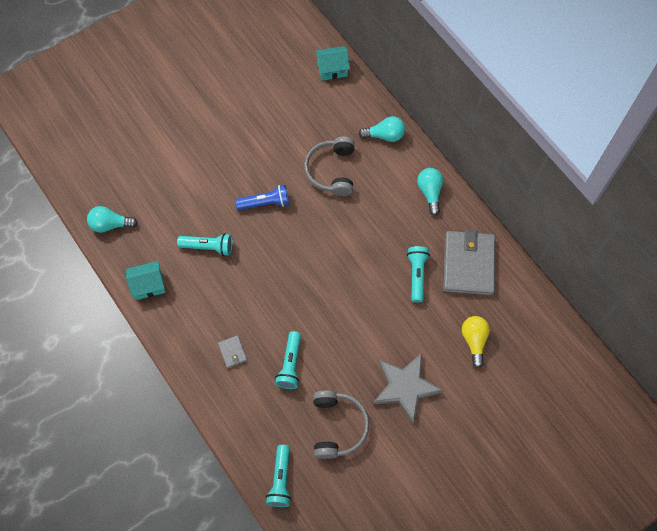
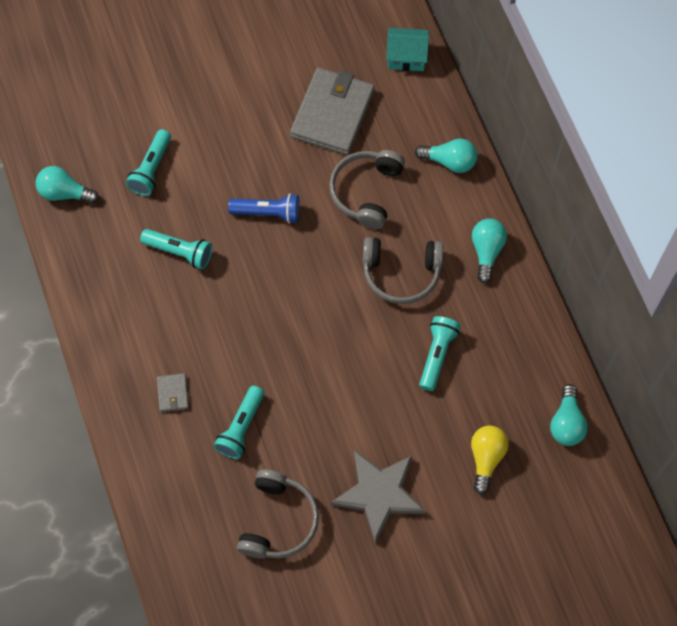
camera: 15 degrees right, 0 degrees up
(148, 285) = (91, 282): turquoise house -> none
(281, 480) = (188, 568): turquoise flashlight -> turquoise flashlight (151, 169)
(374, 223) = (401, 273): none -> grey headphones
(468, 264) = (509, 358): grey wallet -> grey wallet (332, 114)
(523, 300) = (566, 423): none -> turquoise light bulb

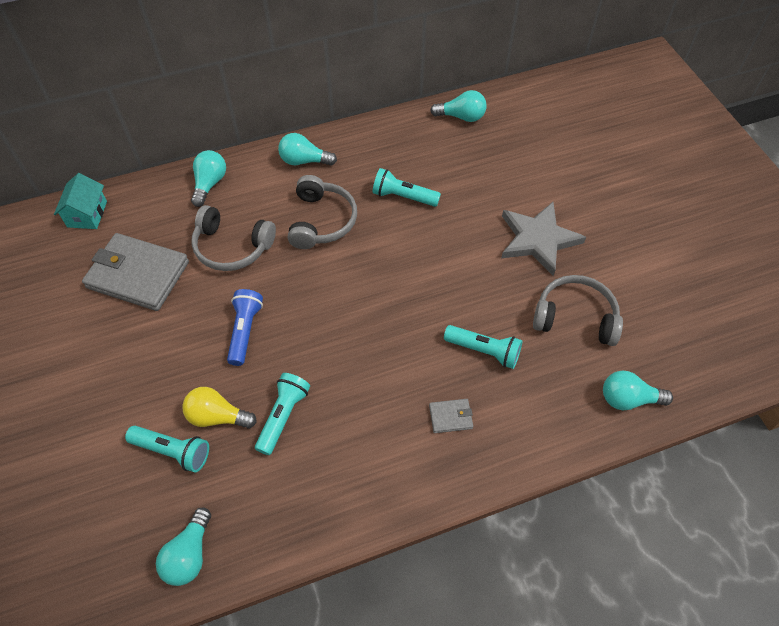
camera: 90 degrees left, 10 degrees down
(184, 559) = (628, 399): none -> turquoise light bulb
(486, 458) = (496, 166): yellow light bulb -> yellow light bulb (217, 416)

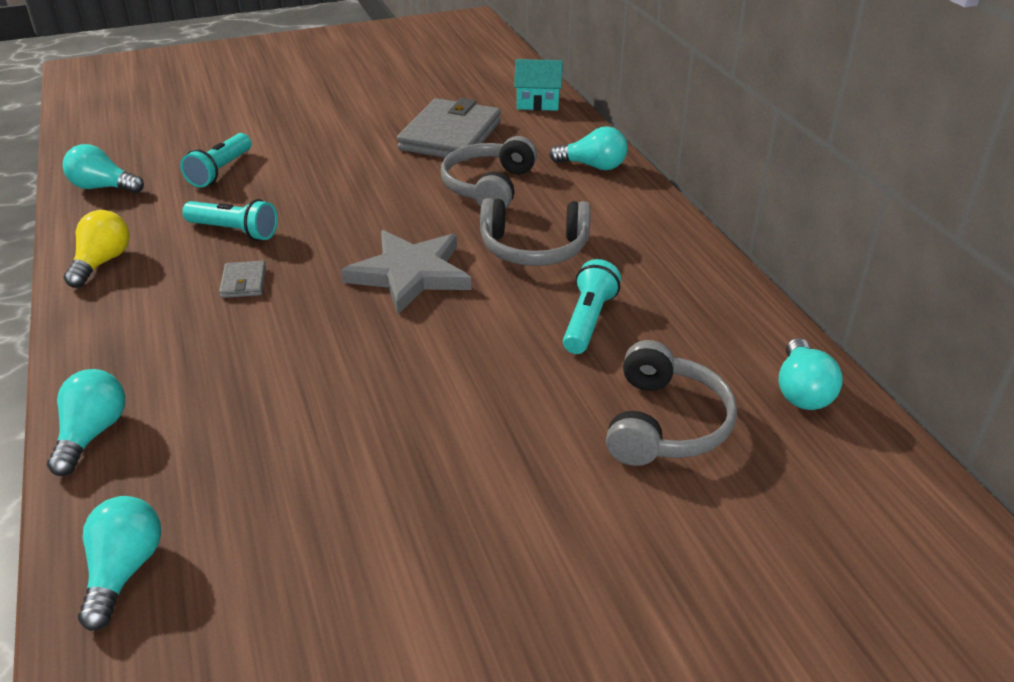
camera: 90 degrees right, 20 degrees down
(217, 416) = (251, 192): yellow light bulb -> yellow light bulb (102, 262)
(245, 331) = (360, 201): blue flashlight -> none
(304, 161) = (648, 231): turquoise light bulb -> turquoise light bulb (92, 434)
(450, 417) = (179, 359): grey wallet -> grey wallet (244, 282)
(484, 351) = (276, 396): turquoise flashlight -> none
(538, 239) = (498, 478): grey star -> grey star (410, 274)
(575, 317) = (314, 514): grey headphones -> grey headphones (665, 423)

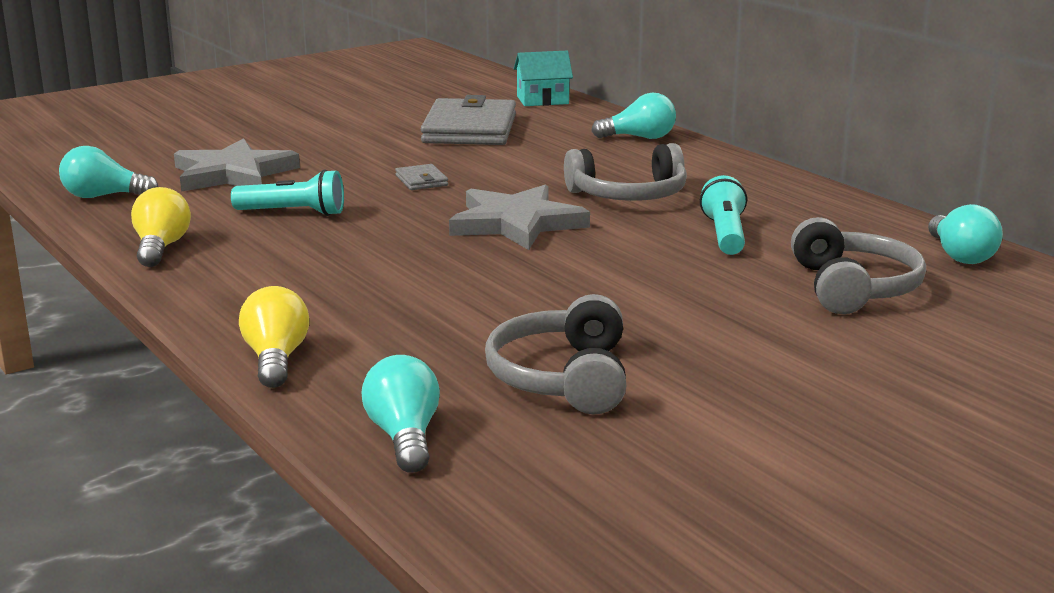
camera: 15 degrees left, 15 degrees down
(92, 434) = (276, 359): turquoise light bulb -> yellow light bulb
(220, 171) = (233, 174): turquoise flashlight -> grey star
(244, 282) = (340, 245): grey wallet -> grey wallet (421, 180)
(488, 186) = (543, 160): grey headphones -> grey headphones (562, 378)

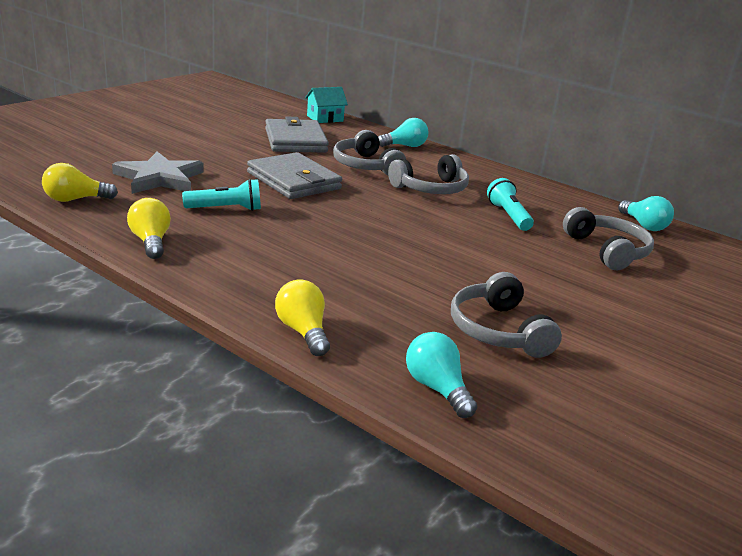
camera: 20 degrees left, 5 degrees up
(104, 196) = (75, 199): turquoise light bulb -> yellow light bulb
(421, 180) = (294, 181): grey wallet -> grey wallet, size x2.34
(516, 223) = (379, 212): grey star -> none
(550, 163) = (365, 166): none -> grey headphones

